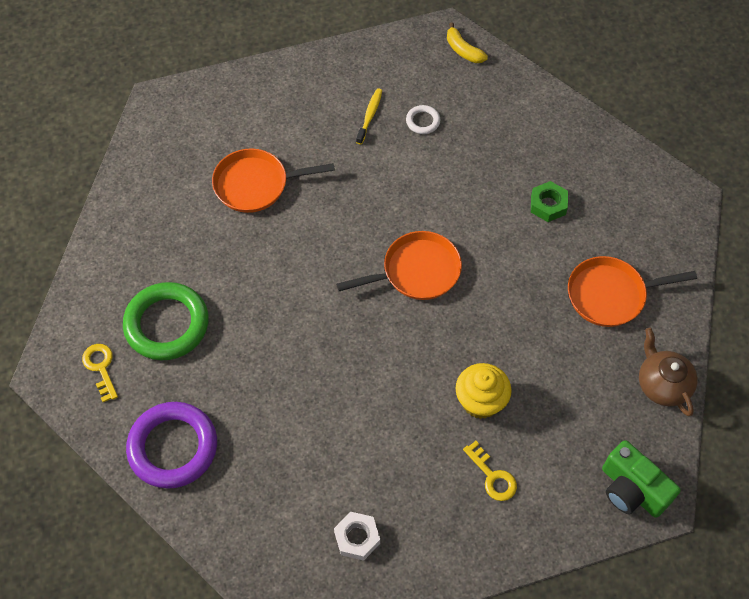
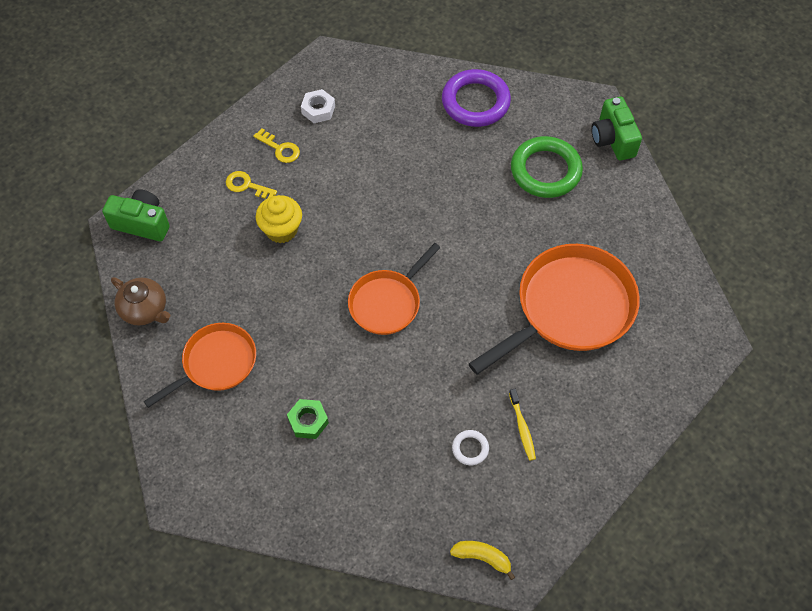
camera: 150 degrees right, 0 degrees up
(71, 322) = (612, 139): none -> green camera
(101, 368) = (565, 122): yellow key -> yellow key (280, 148)
(256, 184) = (569, 308): orange pan -> orange pan, size x1.66

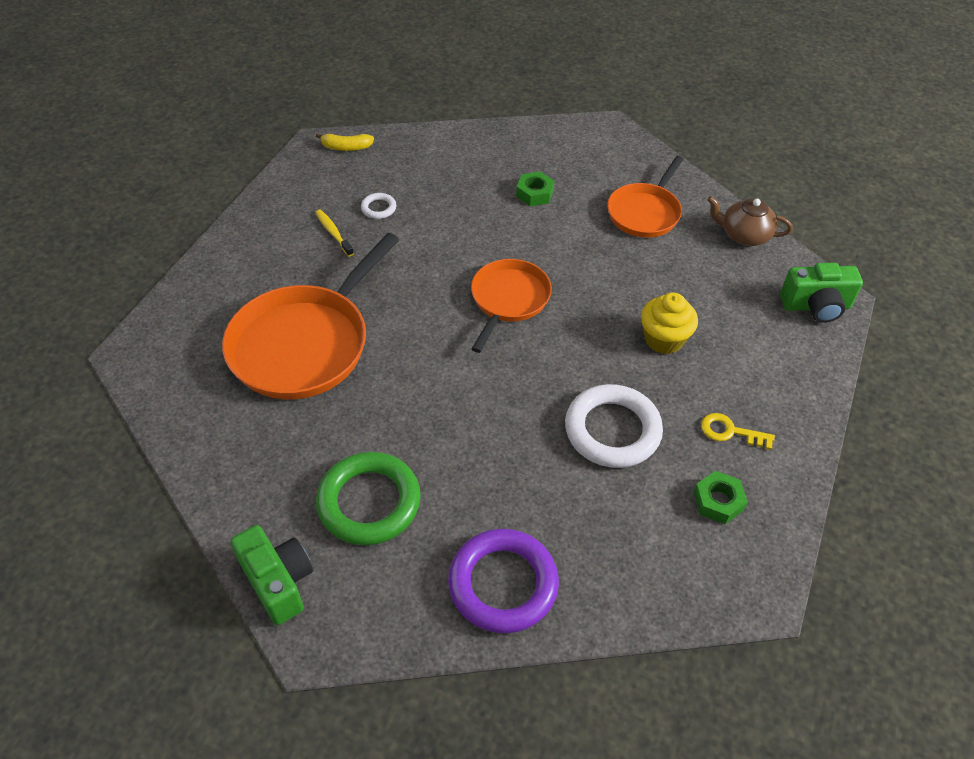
camera: 160 degrees right, 10 degrees down
(247, 186) = (736, 376): yellow key -> none
(318, 109) = (718, 501): white nut -> green nut
(360, 172) = (612, 430): none -> white ring

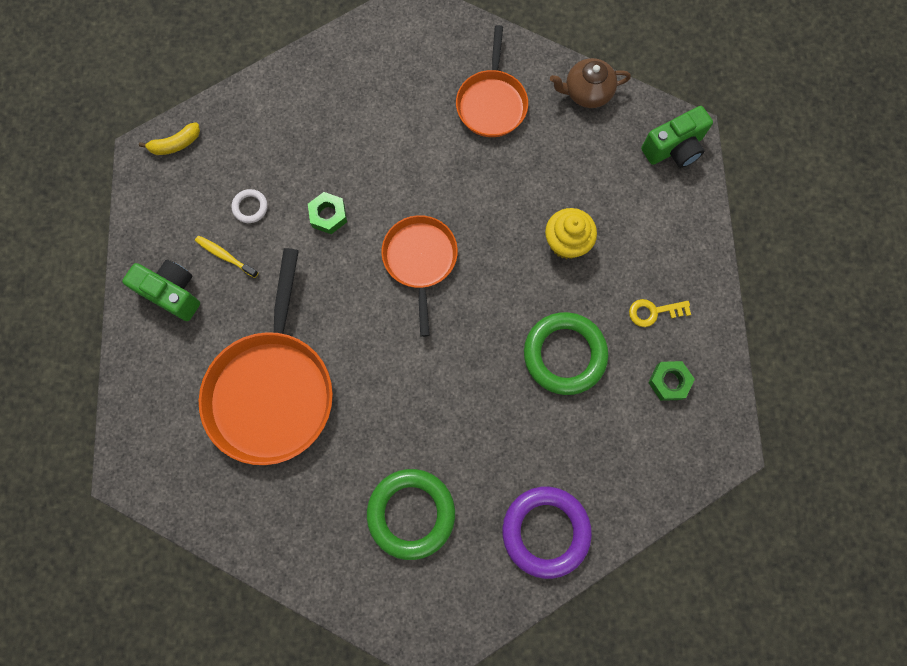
camera: 25 degrees left, 25 degrees up
(278, 582) = (381, 614): green camera -> green camera (172, 293)
(534, 193) = (383, 124): green nut -> green nut (328, 215)
(612, 430) = (564, 354): white ring -> green ring

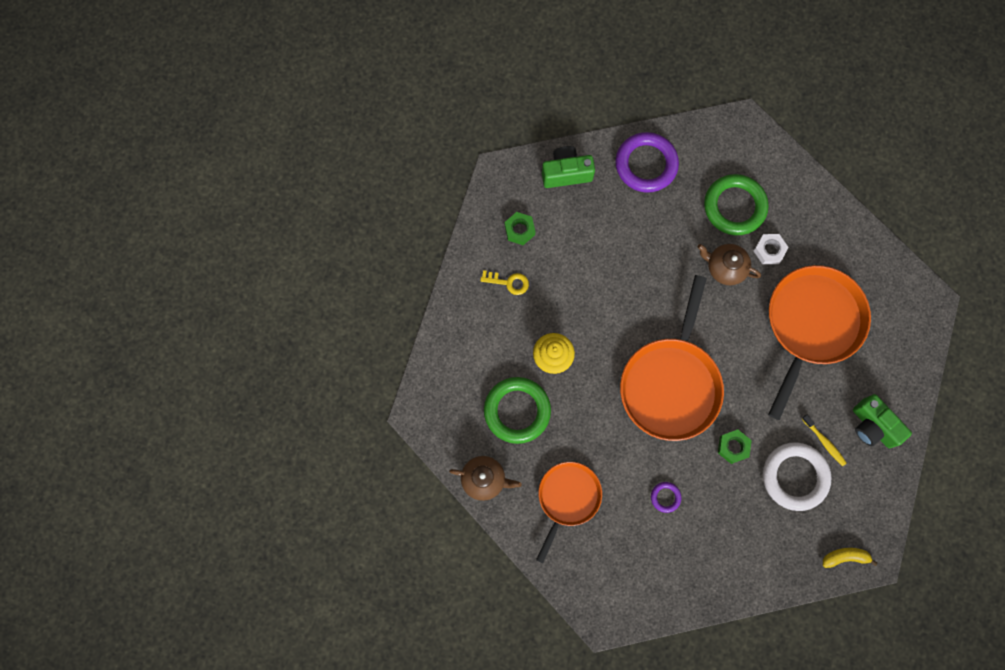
camera: 160 degrees left, 0 degrees up
(250, 207) = (795, 477): white ring -> white ring, size x2.23
(350, 468) = (769, 250): none -> white nut
(387, 139) = (665, 497): none -> purple ring
(399, 425) = (725, 268): none -> brown teapot
(420, 260) = (671, 384): orange pan -> orange pan, size x1.66
(564, 354) = (587, 275): green ring -> green ring (517, 411)
(673, 148) = (435, 404): green camera -> green camera (566, 173)

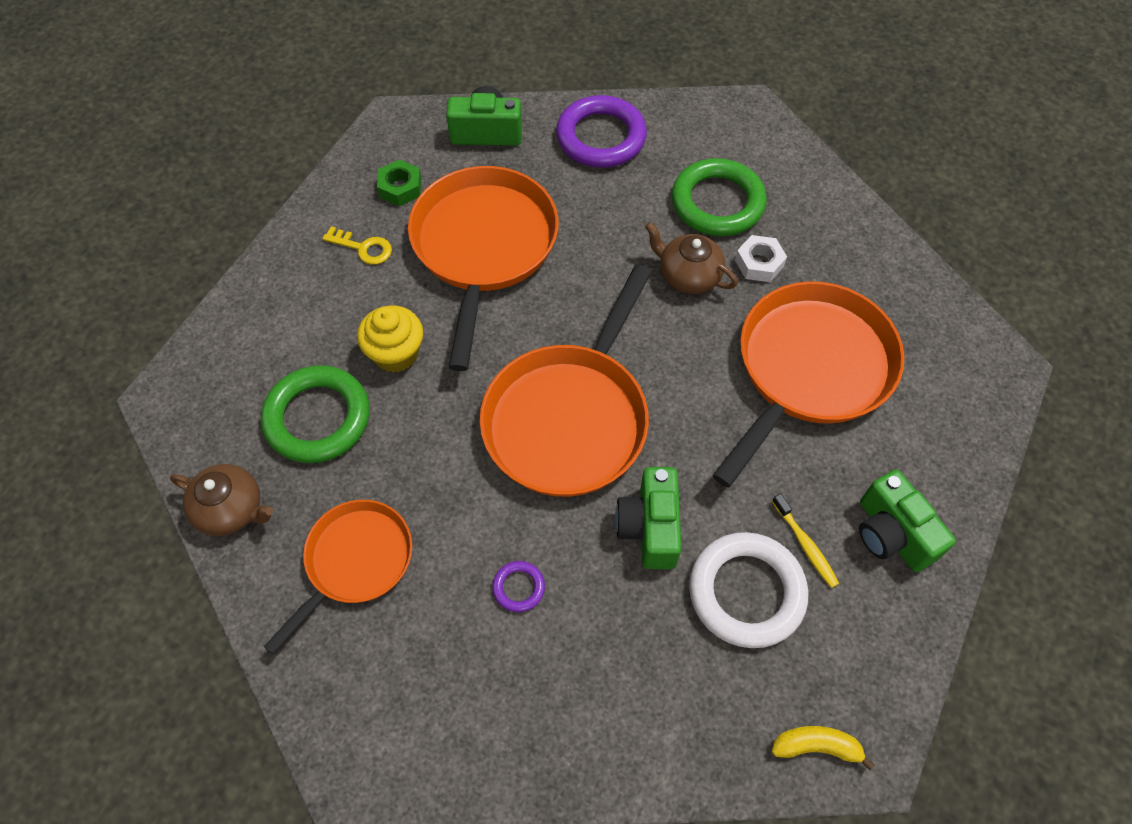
camera: 10 degrees right, 15 degrees down
(588, 268) = (483, 247): none -> orange pan
(733, 447) = (650, 527): green nut -> green camera

